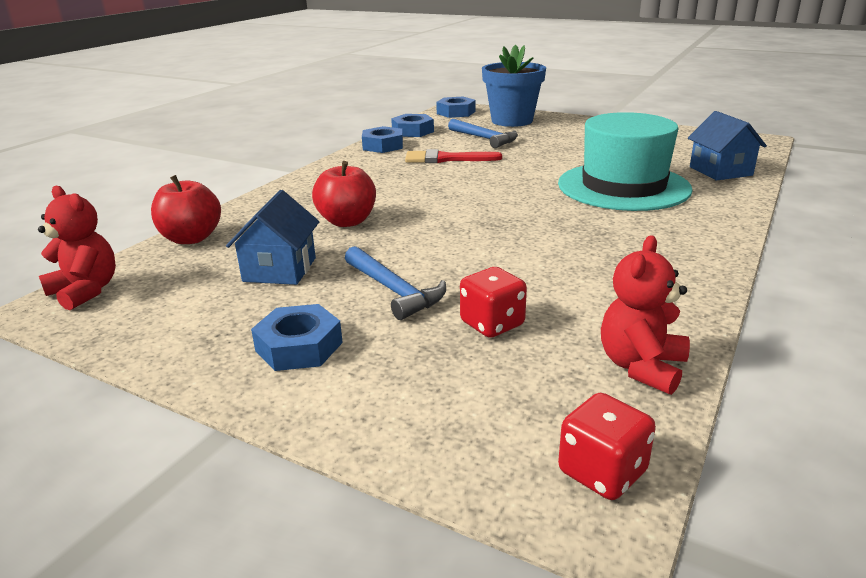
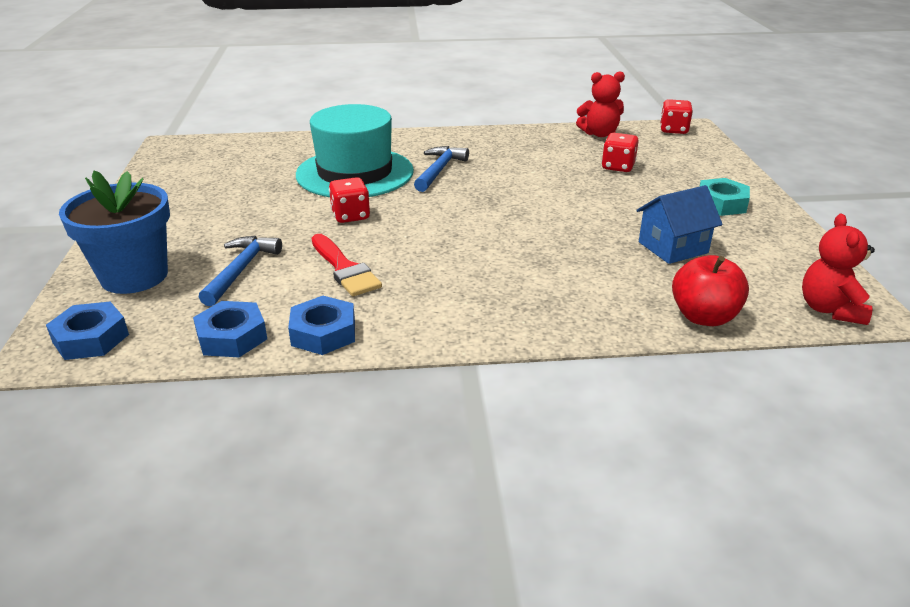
camera: 125 degrees left, 5 degrees up
(299, 346) = (721, 203): blue nut -> turquoise nut
(347, 221) = (565, 257): red apple -> none
(394, 290) = (630, 200): blue hammer -> blue hammer (439, 170)
(528, 172) = (350, 216): none -> red dice
(720, 171) = (281, 148): blue house -> none

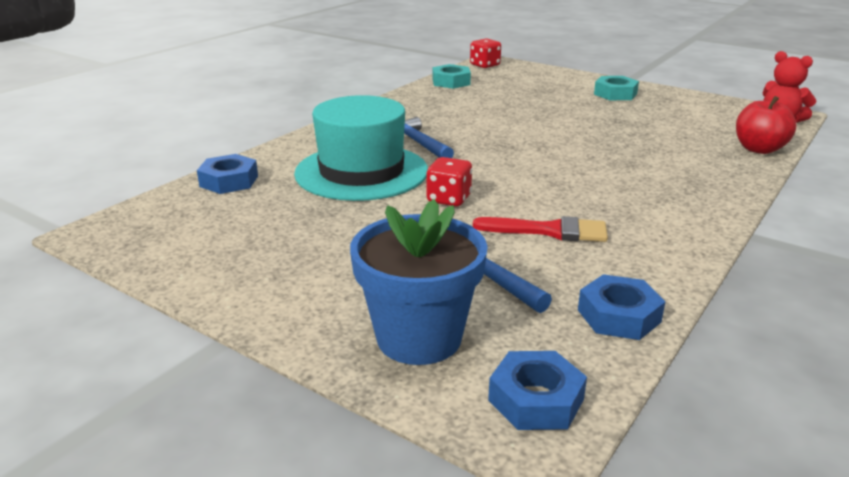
camera: 50 degrees left, 5 degrees down
(323, 333) = (655, 272): blue nut -> blue nut (229, 181)
(599, 134) = (451, 82): red teddy bear -> turquoise nut
(618, 167) = (515, 96): red dice -> none
(673, 247) = (659, 125): blue house -> none

